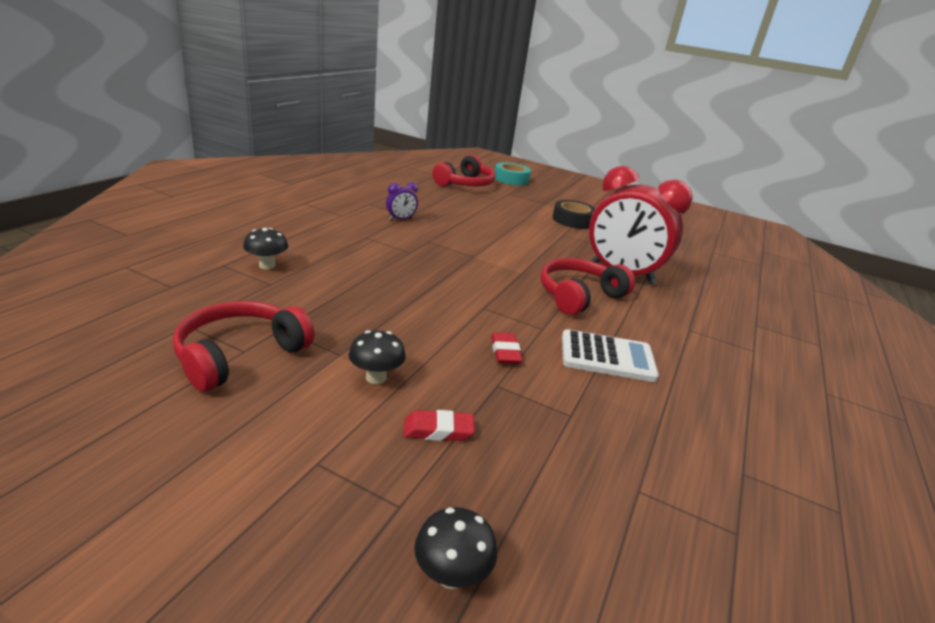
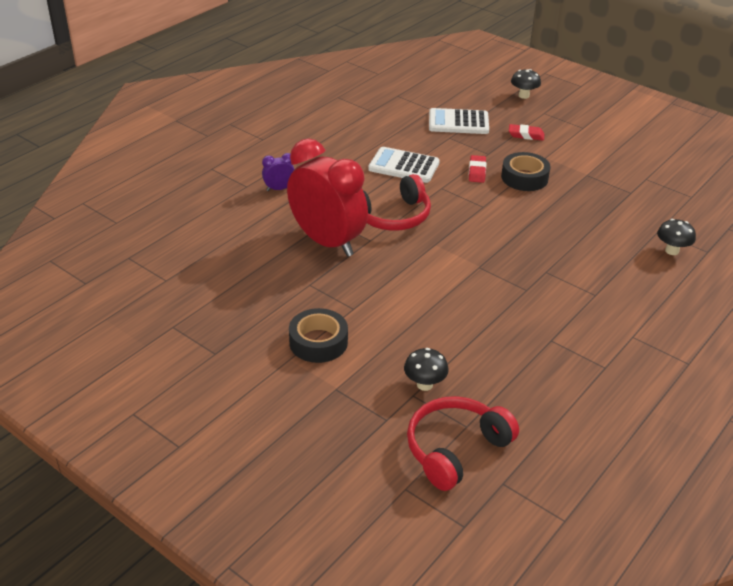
camera: 165 degrees left, 10 degrees up
(240, 355) = (646, 176): red headphones -> none
(376, 377) = (562, 160): black mushroom -> black mushroom (424, 384)
(400, 219) = (560, 330): purple clock -> purple clock (279, 189)
(436, 345) = (524, 178): none -> black tape
(511, 179) = (359, 482): turquoise tape -> none
(571, 454) = (458, 122): none -> white calculator

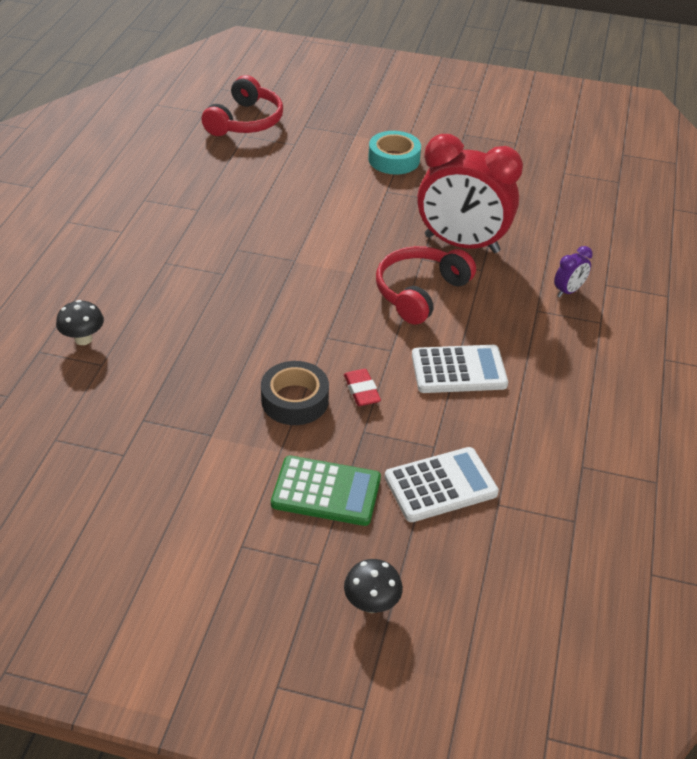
camera: 155 degrees right, 5 degrees up
(318, 342) = (394, 159): black tape -> turquoise tape
(424, 384) = (290, 152): black mushroom -> none
(526, 135) = (326, 491): red eraser -> green calculator

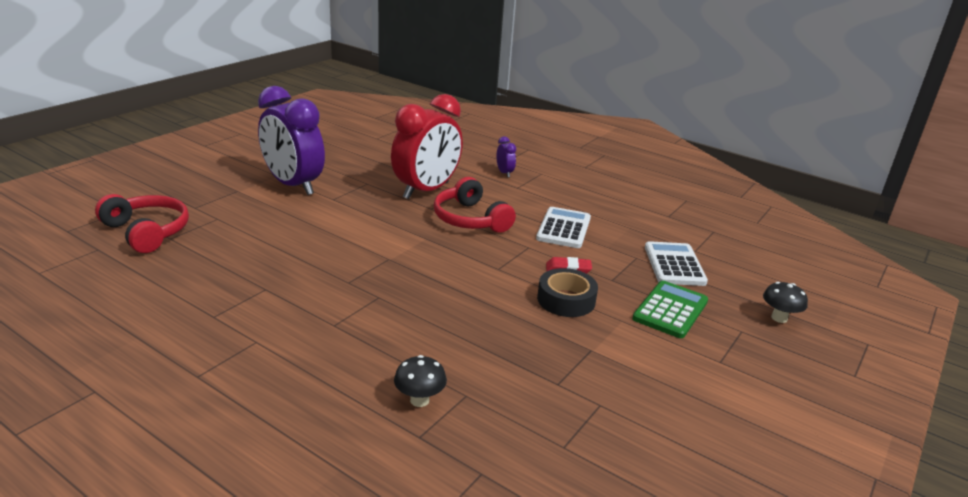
camera: 70 degrees left, 15 degrees down
(394, 159) = (293, 185): turquoise tape -> purple clock

